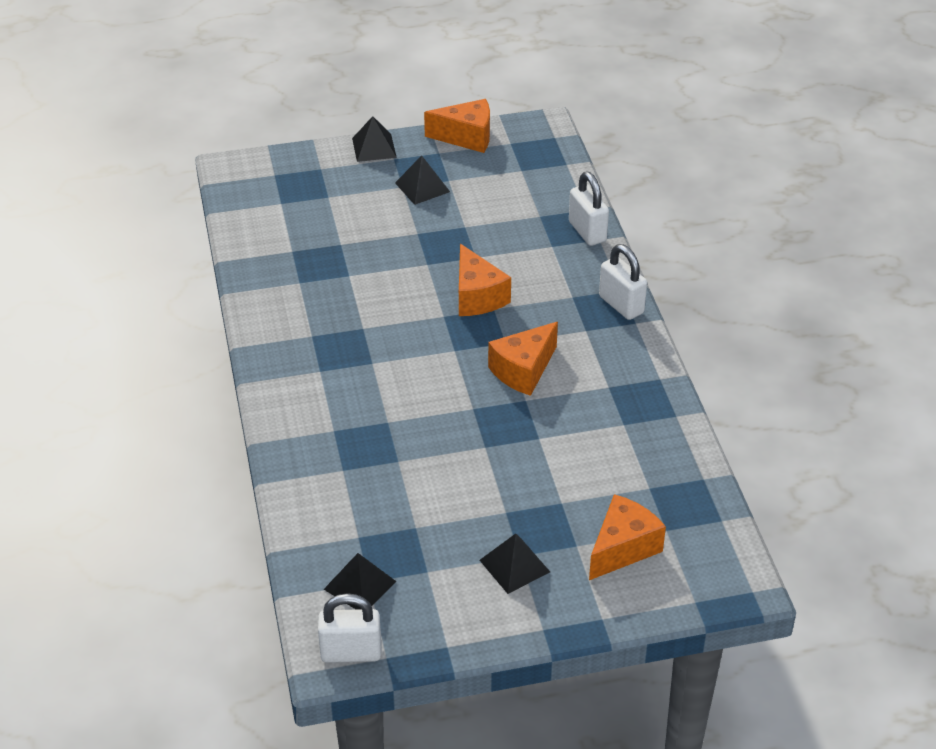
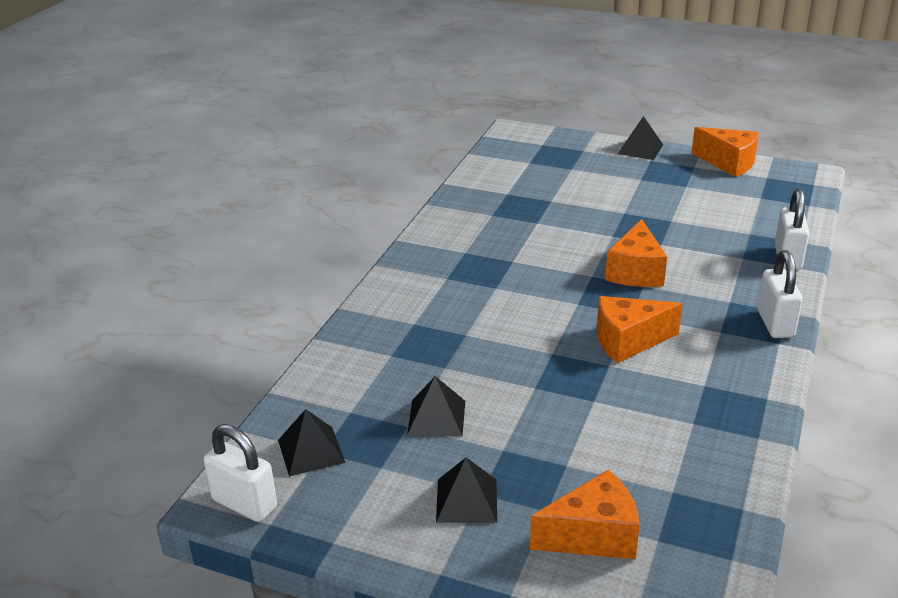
camera: 35 degrees right, 10 degrees down
(422, 187) = (657, 184): black pyramid -> black pyramid (436, 417)

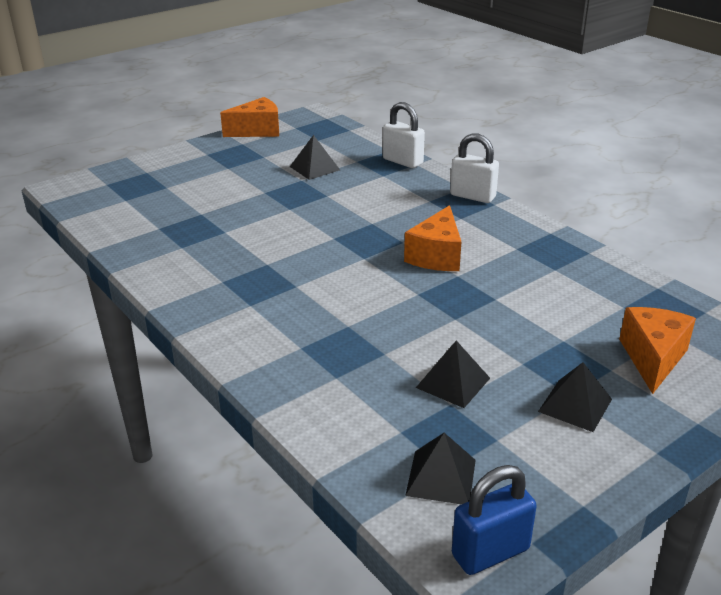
camera: 60 degrees left, 0 degrees up
(244, 504) = (490, 552): white padlock -> blue padlock
(635, 272) = (351, 219): orange cheese -> none
(640, 149) = (185, 151): black pyramid -> black pyramid (314, 168)

